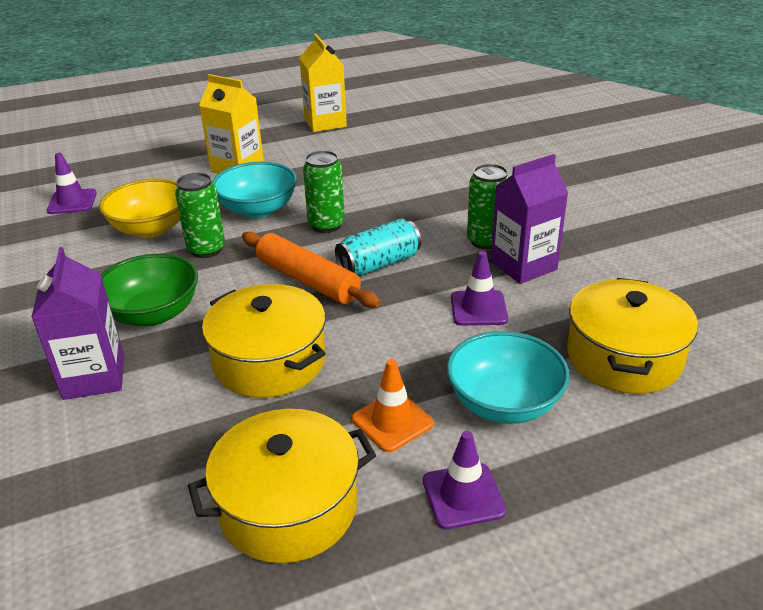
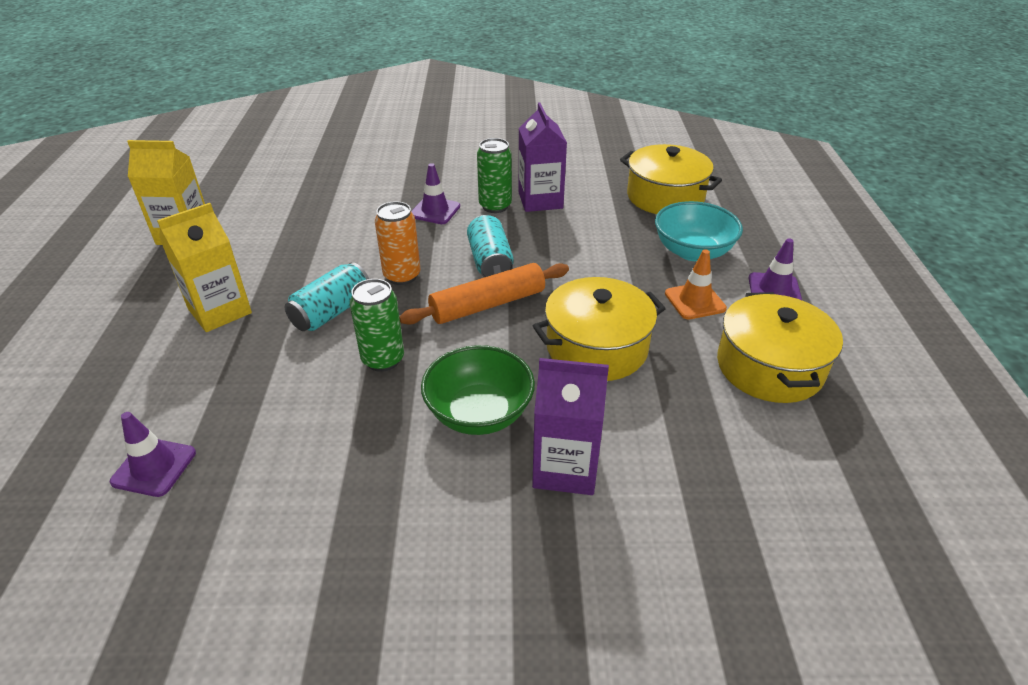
camera: 70 degrees left, 5 degrees up
(151, 228) = (299, 397): yellow bowl -> none
(258, 209) = (331, 312): turquoise bowl -> turquoise can
(326, 225) = (402, 276): green can -> orange can
(478, 308) = (582, 233): purple traffic cone -> purple traffic cone (435, 211)

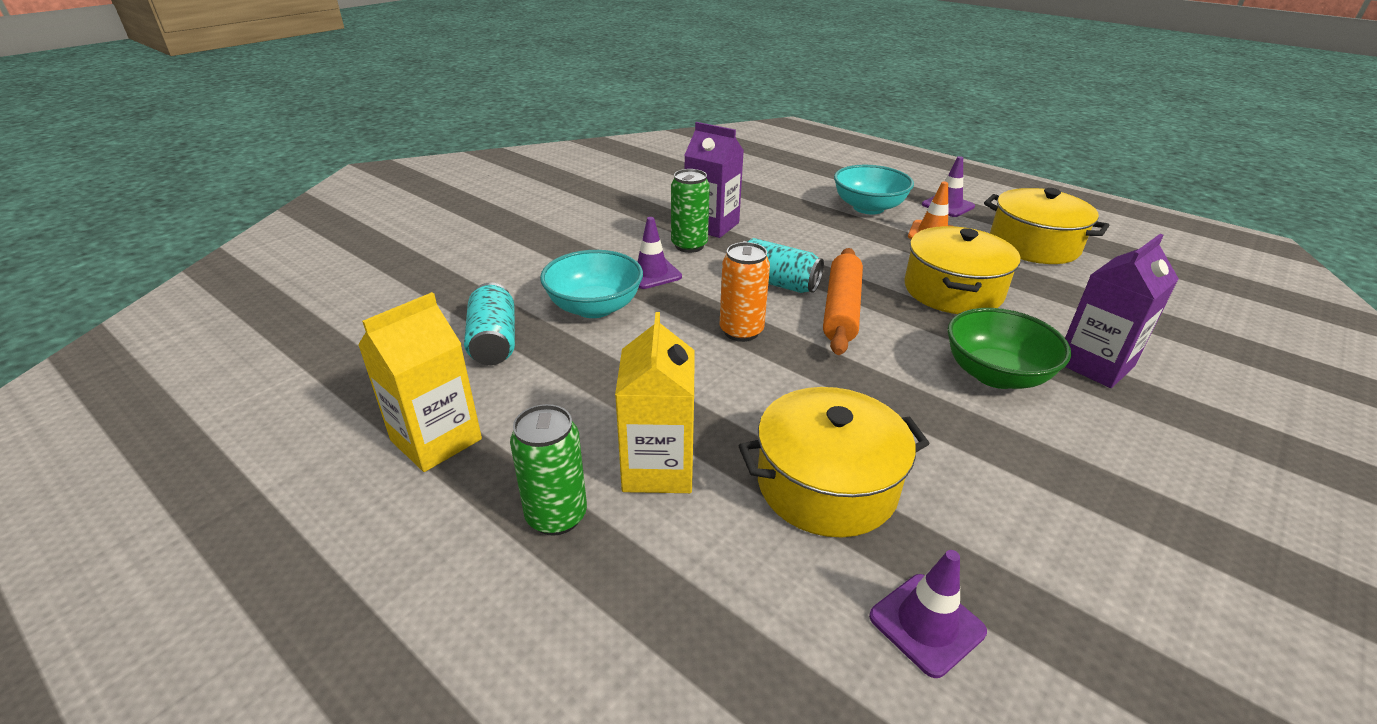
camera: 50 degrees left, 5 degrees down
(331, 312) = (754, 393): turquoise can -> turquoise can (494, 342)
(365, 213) = (594, 307): none -> turquoise bowl
(383, 359) = (870, 393): green can -> green can (556, 516)
(665, 197) = (781, 184): yellow pot -> yellow pot (826, 484)

